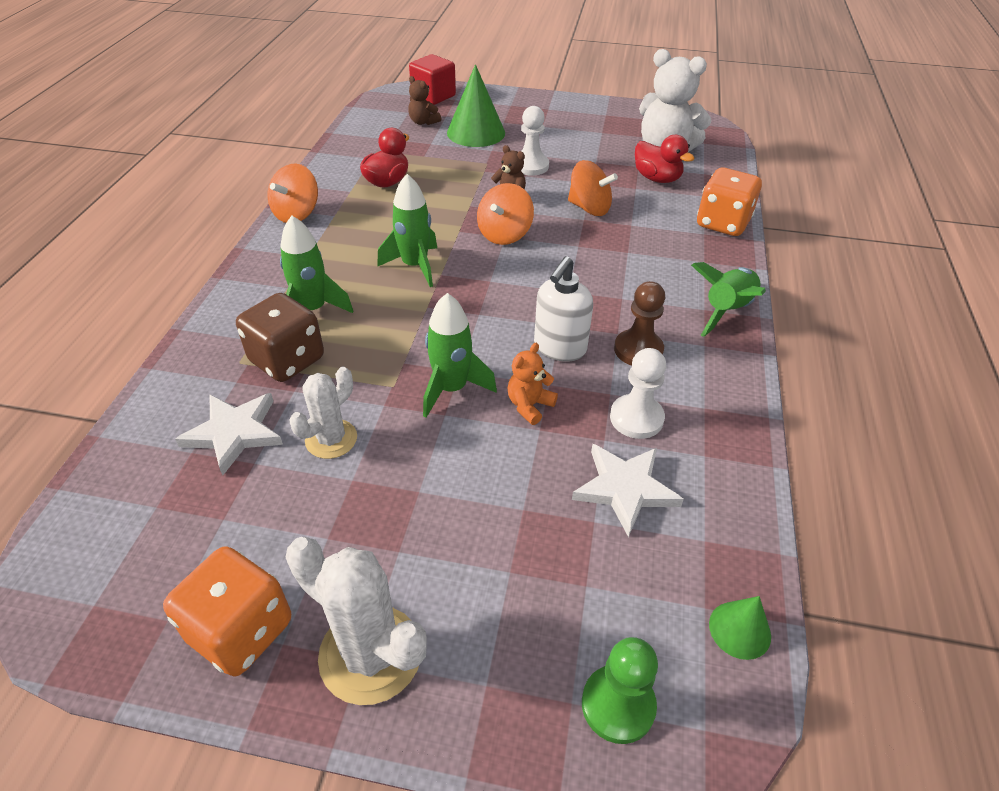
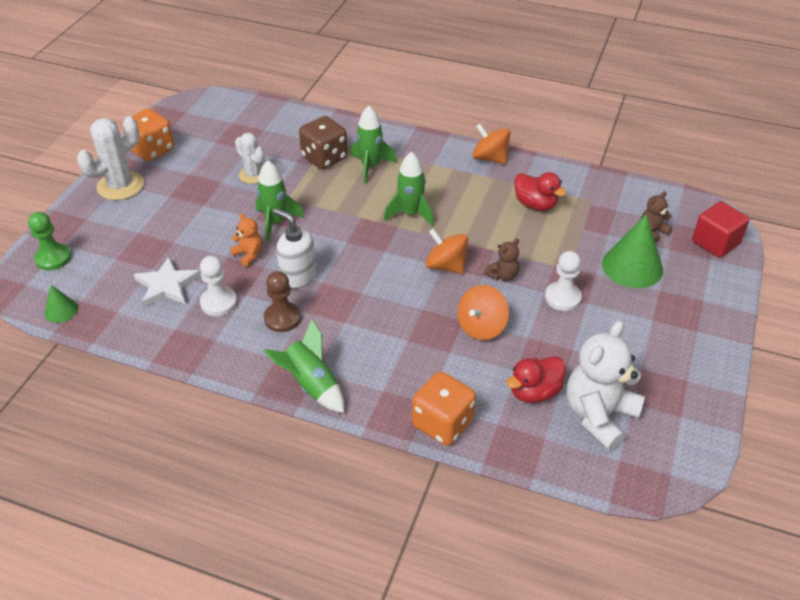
camera: 100 degrees right, 0 degrees up
(234, 433) = (271, 142): white star -> none

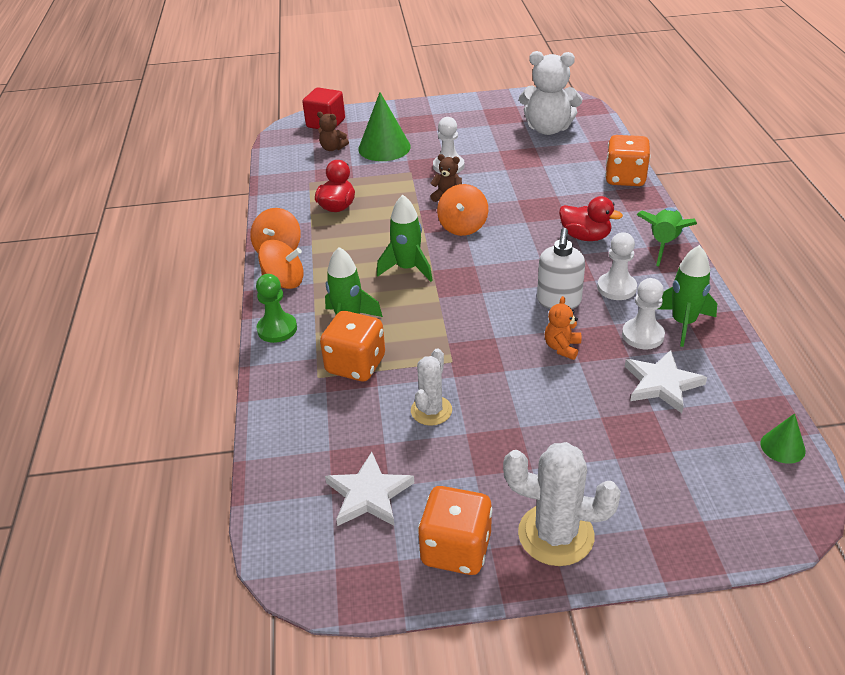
camera: 115 degrees left, 5 degrees down
(53, 258) = (732, 512): green pawn -> green pawn (277, 329)
(217, 133) = (369, 494): none -> white star
(276, 222) = (497, 351): green rocket -> green rocket (683, 323)
(282, 318) = (616, 288): brown pawn -> white pawn
(324, 158) = (356, 365): brown dice -> orange dice
(481, 327) = (516, 190): orange spinning top -> orange spinning top (284, 281)
(534, 392) = (555, 154): red duck -> red duck (585, 236)

